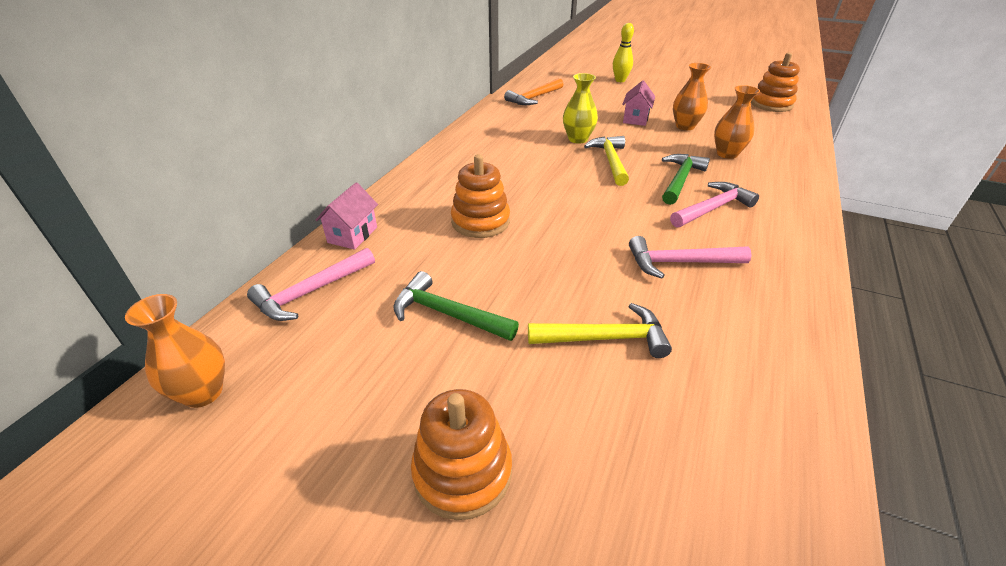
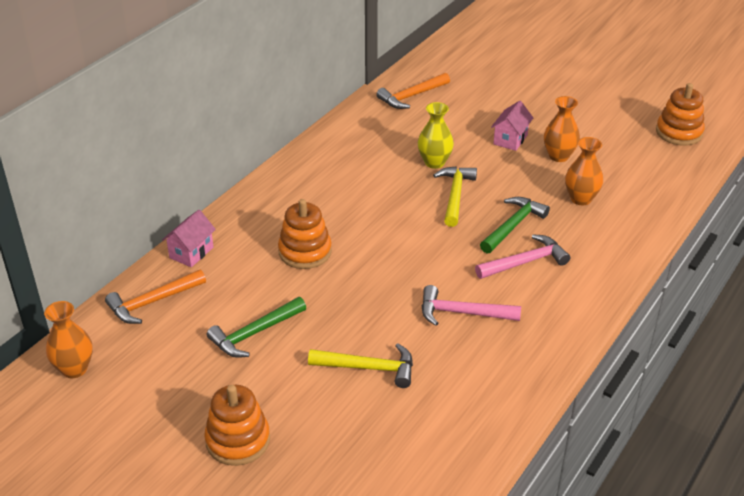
camera: 10 degrees right, 0 degrees up
(311, 292) = (152, 302): pink hammer -> orange hammer
(447, 314) = (254, 333): green hammer -> green hammer turned 75 degrees counterclockwise
(620, 80) = (523, 76): yellow bowling pin -> none

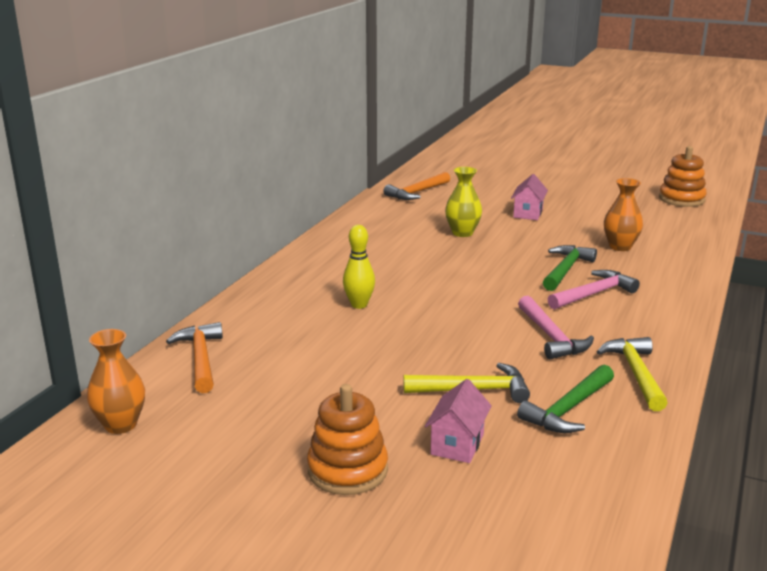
camera: 10 degrees left, 15 degrees down
(152, 302) = (200, 358): orange hammer -> orange hammer turned 120 degrees clockwise
(191, 252) = (233, 315): pink house -> pink house (457, 444)
(254, 333) = (329, 374): green hammer -> green hammer (568, 409)
(305, 252) = (359, 305): orange stacking toy -> yellow bowling pin
(455, 195) = (495, 253): yellow hammer -> yellow hammer (635, 373)
(462, 313) = (551, 337): pink hammer -> pink hammer turned 105 degrees counterclockwise
(558, 156) = (581, 221): orange vase -> none

